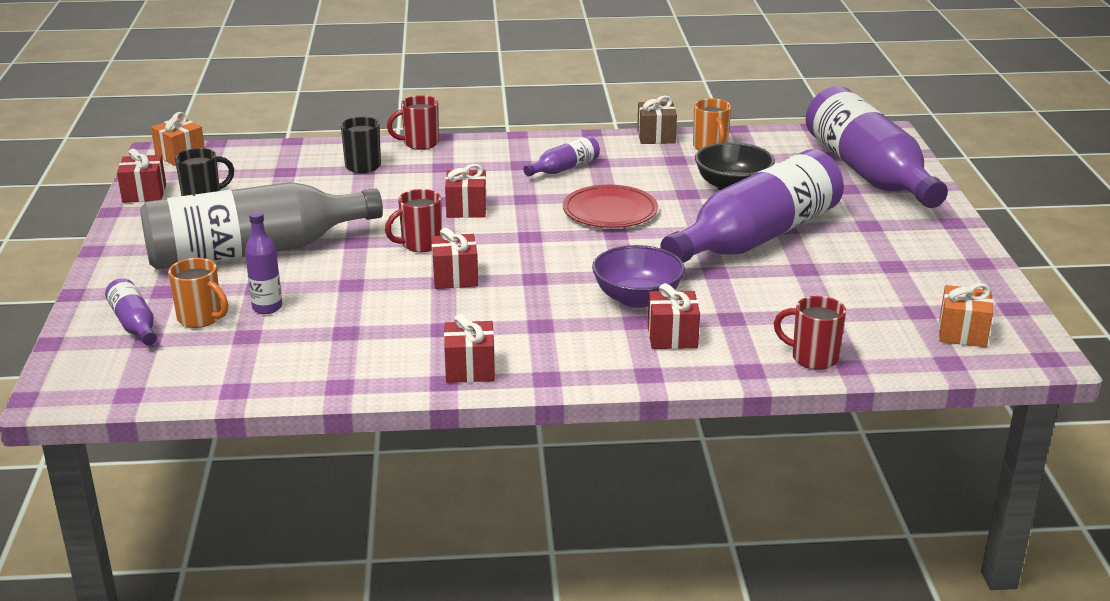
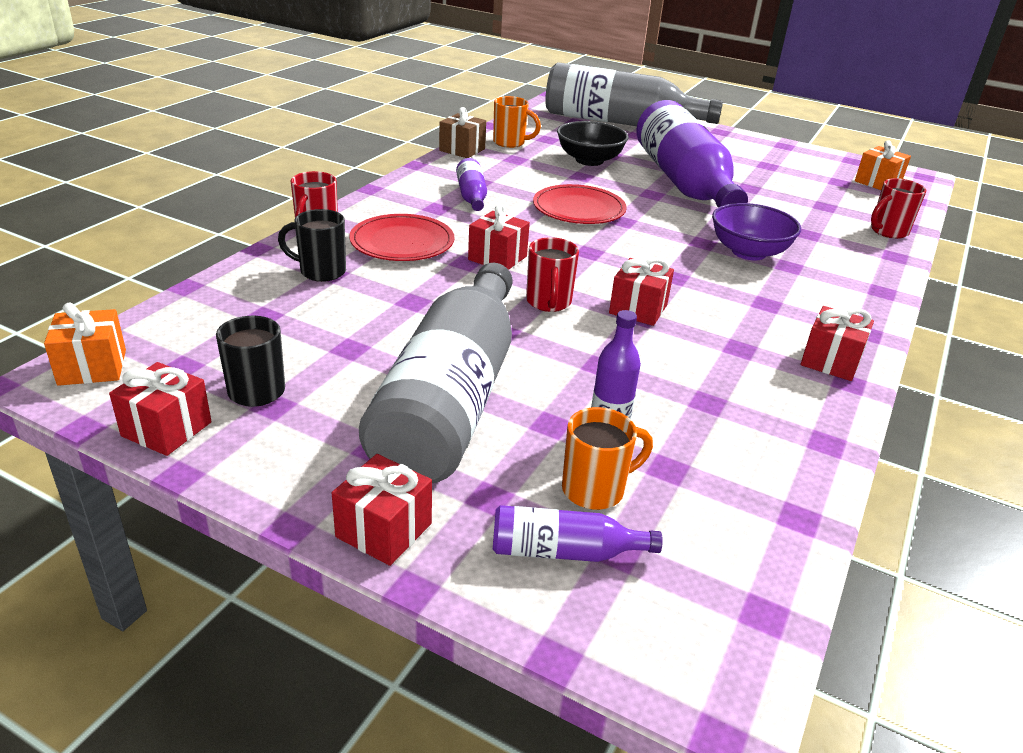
camera: 60 degrees left, 5 degrees up
(443, 173) = (402, 242): none -> red plate
(672, 337) = (824, 262): red gift -> red gift (384, 530)
(868, 172) = (619, 122): purple bottle -> grey bottle

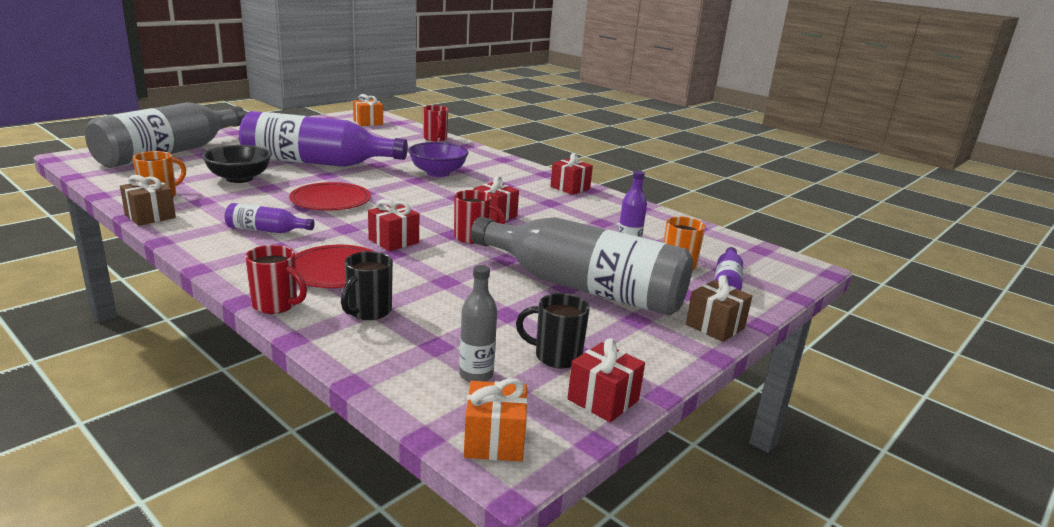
camera: 75 degrees left, 10 degrees down
(209, 344) = (476, 375): none -> grey bottle
(384, 530) = (715, 326): red gift -> brown gift

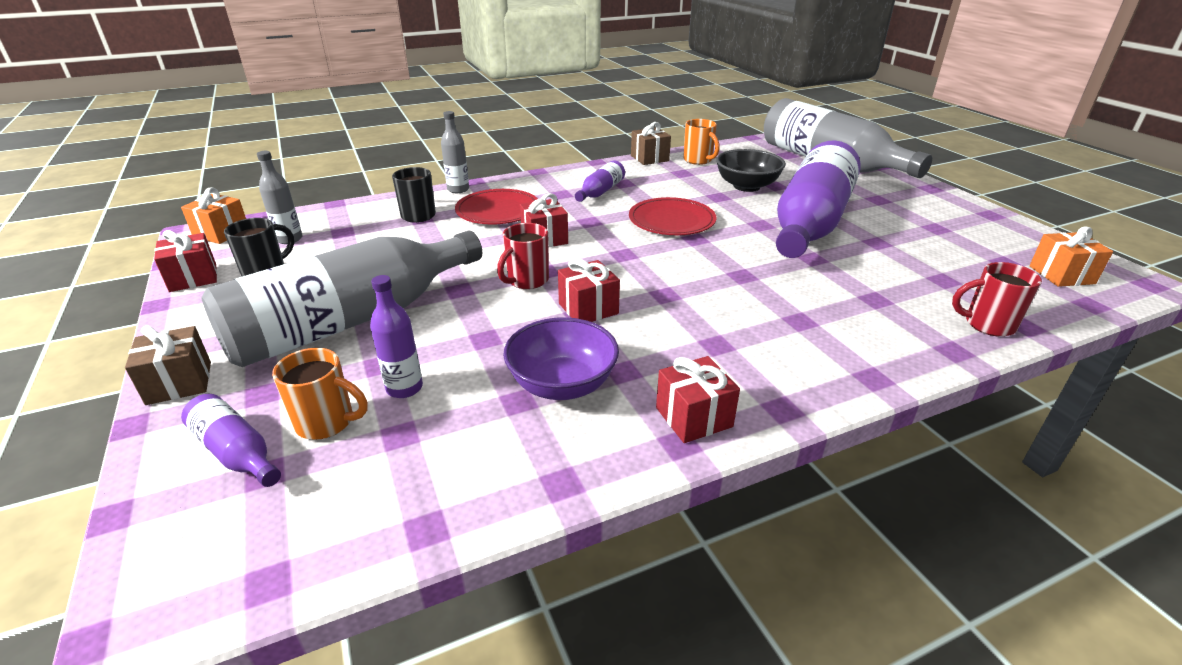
camera: 115 degrees right, 10 degrees up
(276, 305) = (458, 189): red mug -> grey bottle
(438, 173) = (776, 296): purple bowl -> purple bowl (562, 384)

